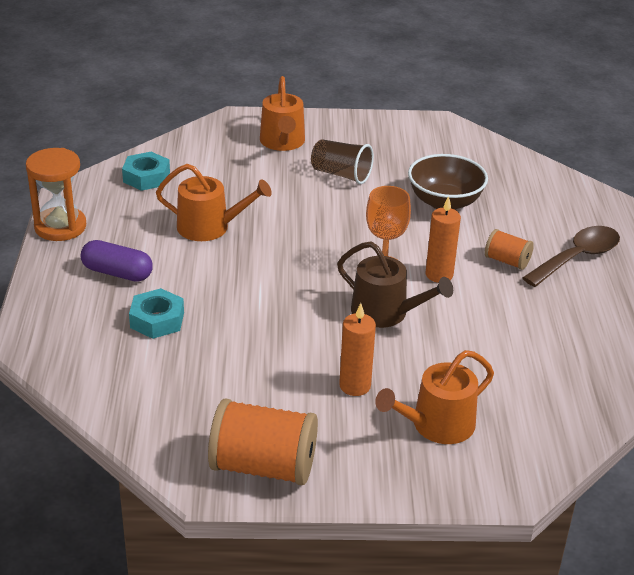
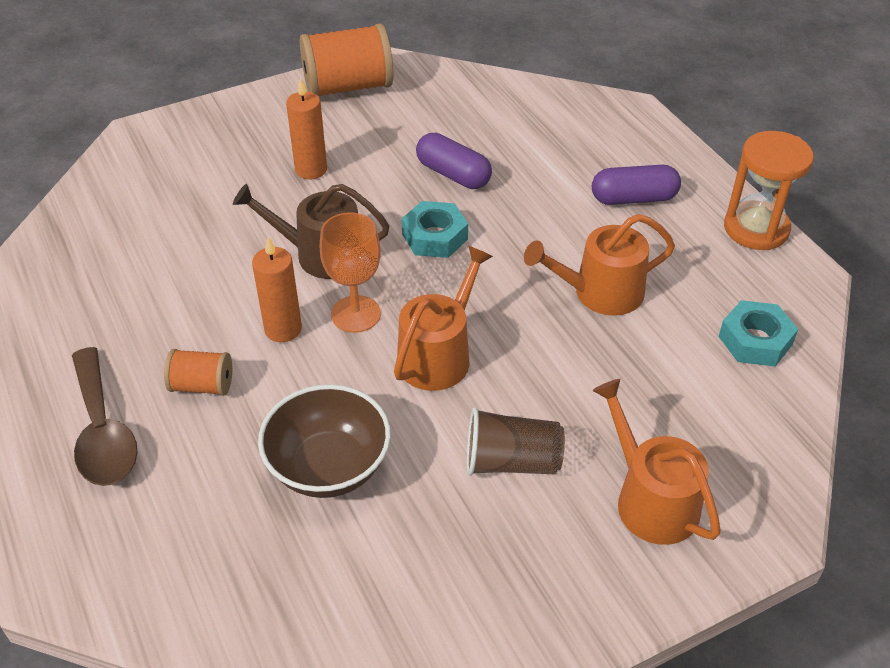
camera: 155 degrees right, 10 degrees up
(157, 320) = (543, 166): turquoise nut -> turquoise nut (435, 237)
(236, 339) = (453, 174): none -> purple capsule
(437, 425) = (218, 161): orange watering can -> orange watering can (438, 355)
(577, 257) = (103, 432): brown spoon -> brown spoon turned 45 degrees counterclockwise

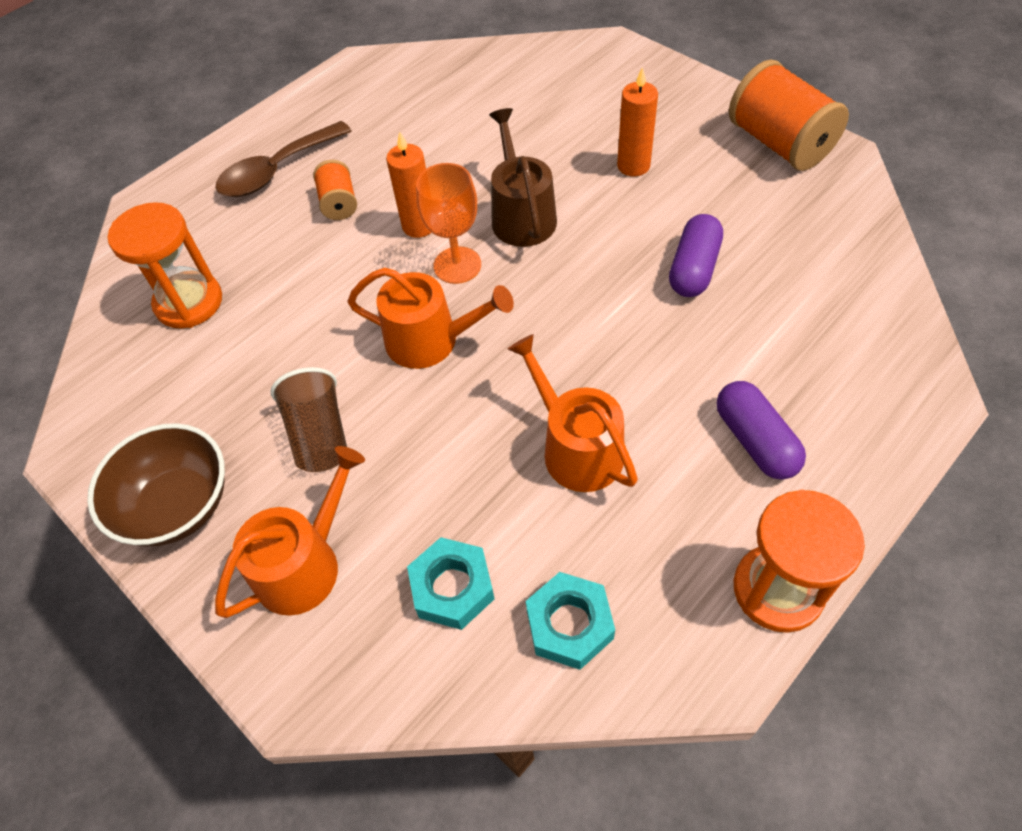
camera: 75 degrees right, 10 degrees up
(264, 552) = (189, 302): none -> orange hourglass
(328, 467) = (279, 310): brown bowl -> brown bowl (178, 506)
(435, 237) = (589, 285): turquoise nut -> turquoise nut (452, 588)

